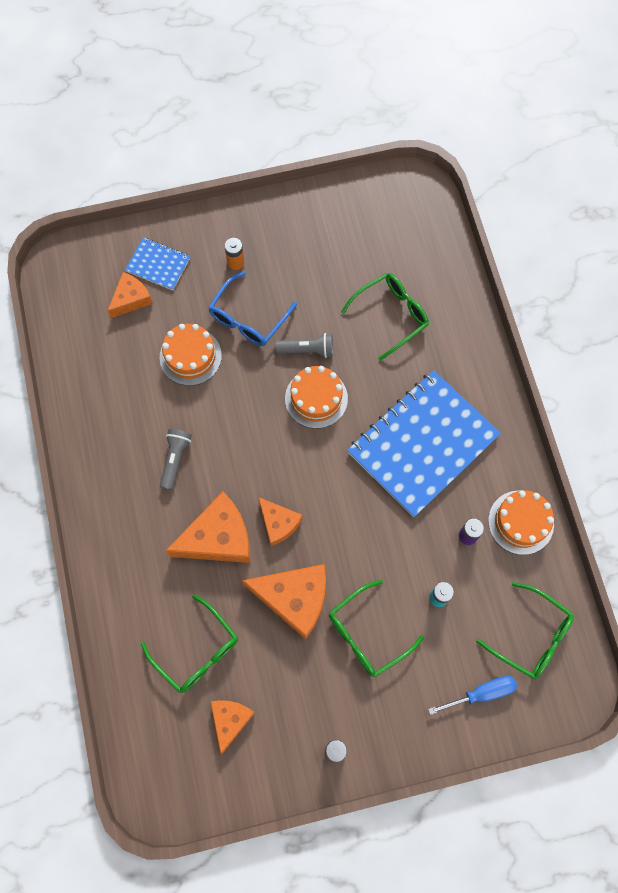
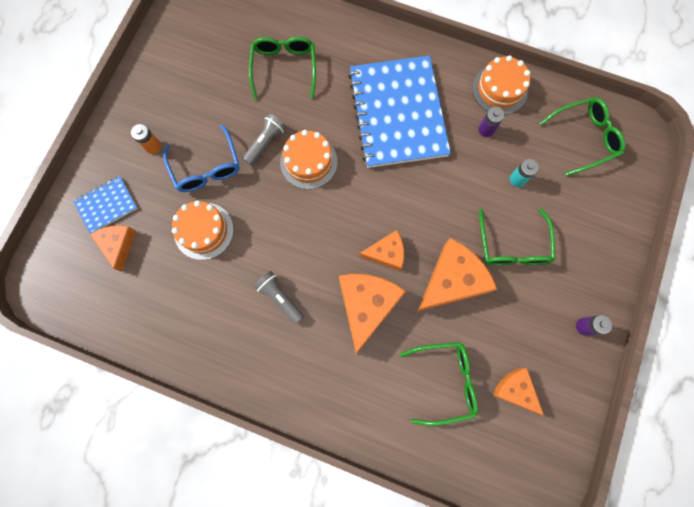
camera: 55 degrees left, 5 degrees up
(481, 693) = (604, 198): blue screwdriver -> none

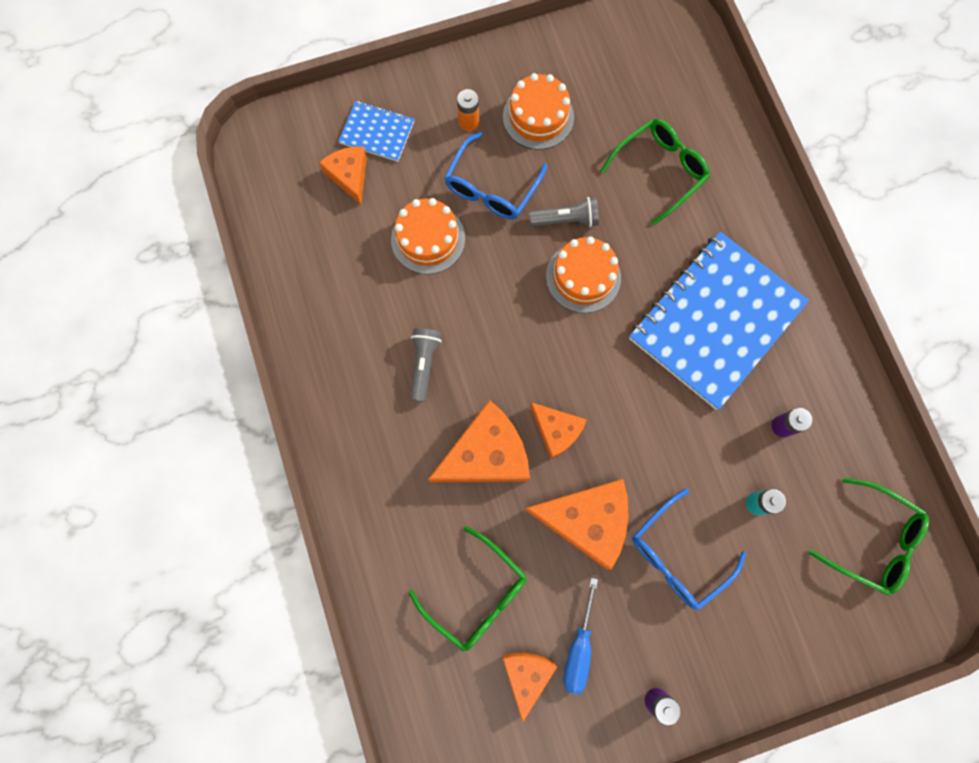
camera: 50 degrees right, 0 degrees up
(118, 245) = (349, 176): orange cheese -> orange cheese turned 60 degrees counterclockwise
(499, 89) = (842, 404): orange cake -> orange cake (538, 117)
(512, 246) = (677, 555): green glasses -> blue glasses
(522, 345) = (579, 647): none -> blue screwdriver

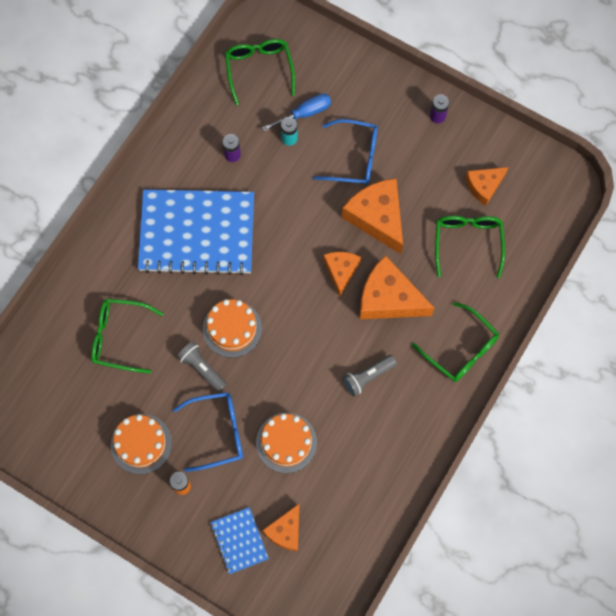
camera: 130 degrees left, 5 degrees down
(370, 481) = (461, 349): none -> green glasses
(579, 647) = (446, 171): blue screwdriver -> blue screwdriver (304, 113)

